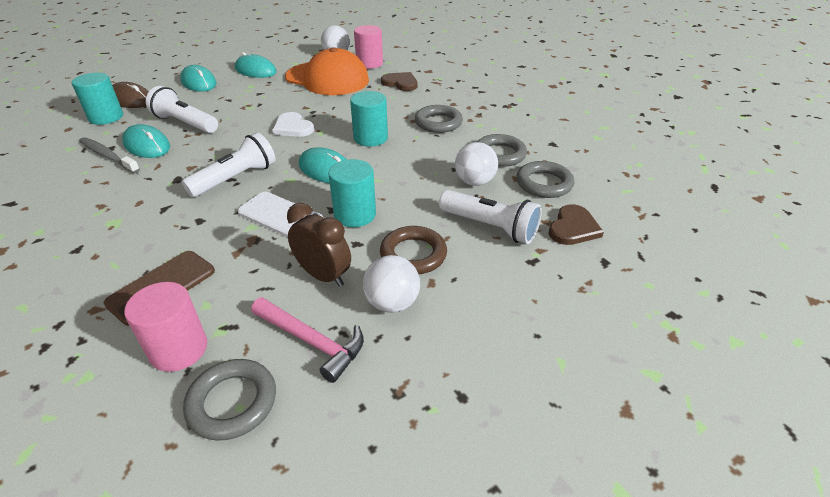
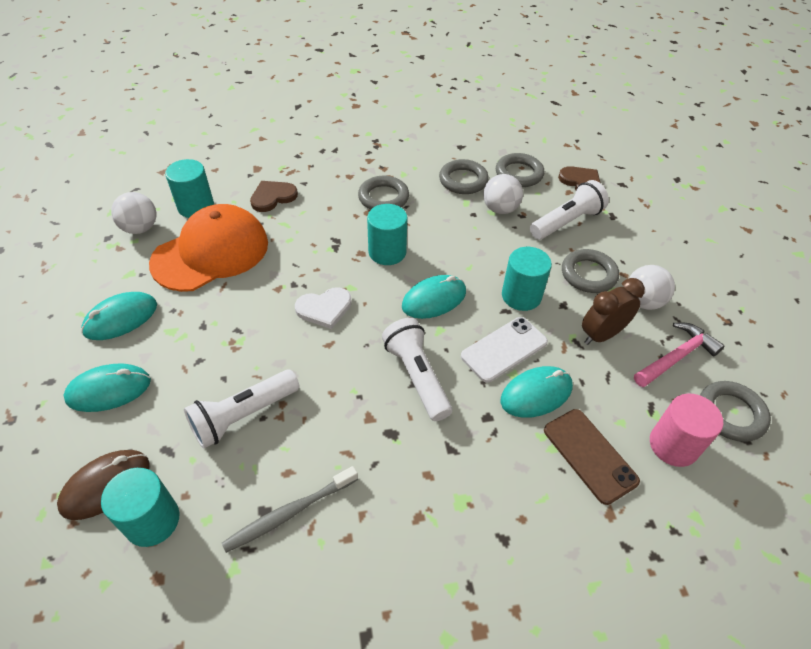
camera: 70 degrees left, 10 degrees up
(147, 145) = (284, 464): turquoise mouse -> turquoise mouse (536, 394)
(369, 63) = (196, 207): pink cylinder -> turquoise cylinder
(413, 254) = (588, 274): brown ring -> grey ring

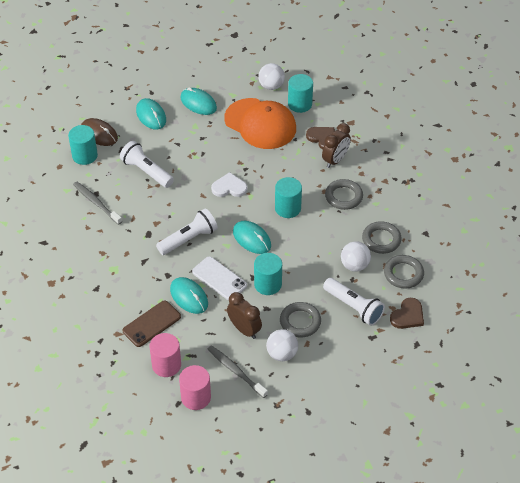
camera: 80 degrees right, 0 degrees up
(317, 193) = (335, 160): none -> brown clock
(324, 308) = (229, 187): white heart -> white heart turned 120 degrees clockwise
(676, 357) = (235, 371): pink hammer -> grey toothbrush
(730, 414) = (196, 397): grey ring -> pink cylinder

